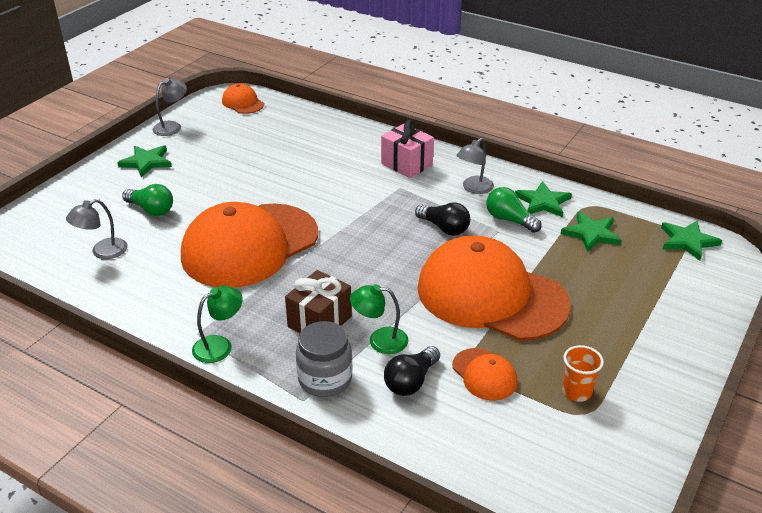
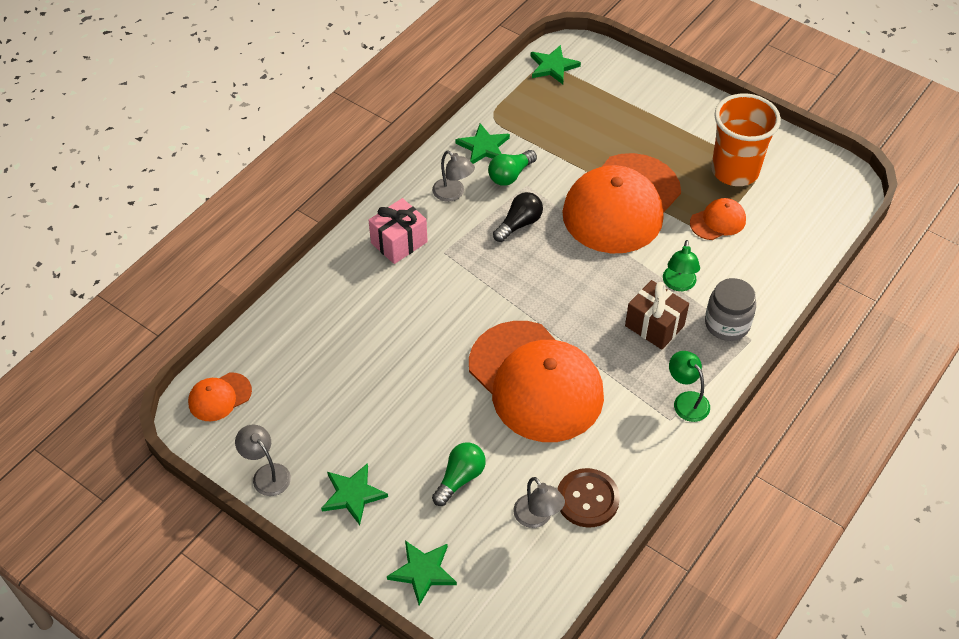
camera: 85 degrees left, 15 degrees up
(114, 280) = (587, 499): none -> brown button
(411, 381) = (727, 267): black light bulb -> none
(576, 392) = (735, 171): orange cup -> orange cup, size x2.14
(591, 234) = (537, 123): green star -> green star (423, 572)

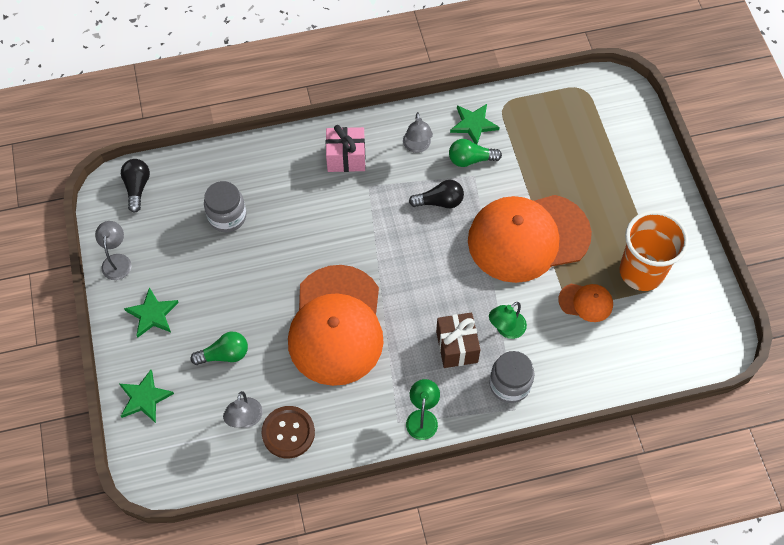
camera: 40 degrees right, 10 degrees up
(219, 397) = (137, 188): orange cap -> black light bulb
(338, 362) = (227, 217): none -> grey jar
(553, 66) = (588, 93): green star -> none

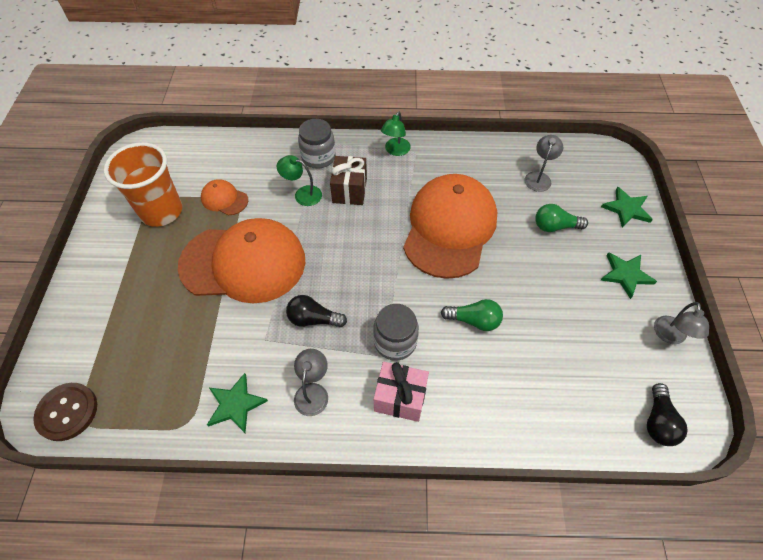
camera: 165 degrees left, 5 degrees down
(227, 217) = (548, 358): grey jar -> grey jar (395, 342)
(288, 433) = (504, 162): brown button -> brown button (67, 412)
(470, 159) = (260, 359): green light bulb -> green light bulb (474, 320)
(506, 329) = (302, 194): green lamp -> green lamp turned 135 degrees counterclockwise

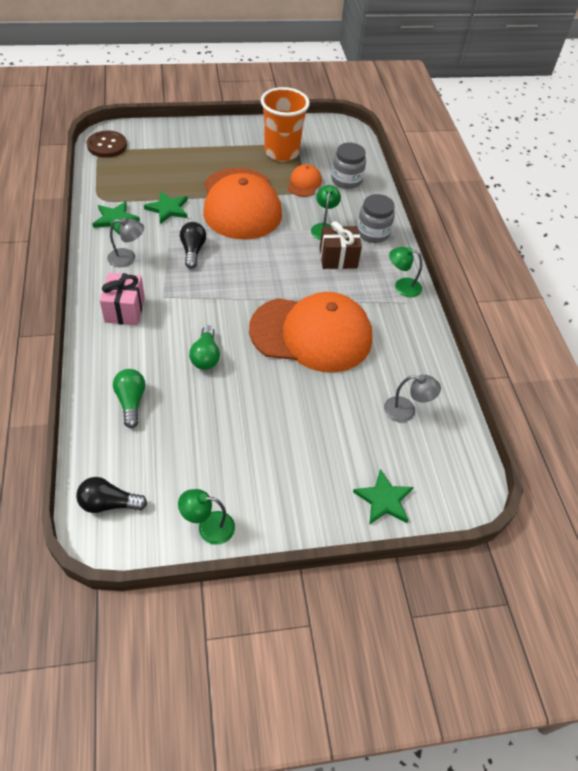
camera: 75 degrees right, 5 degrees down
(395, 342) = (177, 303): grey jar -> grey jar (346, 180)
(555, 226) = (337, 424): green light bulb -> green light bulb (131, 402)
(626, 275) = (283, 490): green star -> green star (168, 209)
(670, 336) = (208, 527): grey lamp -> green lamp

